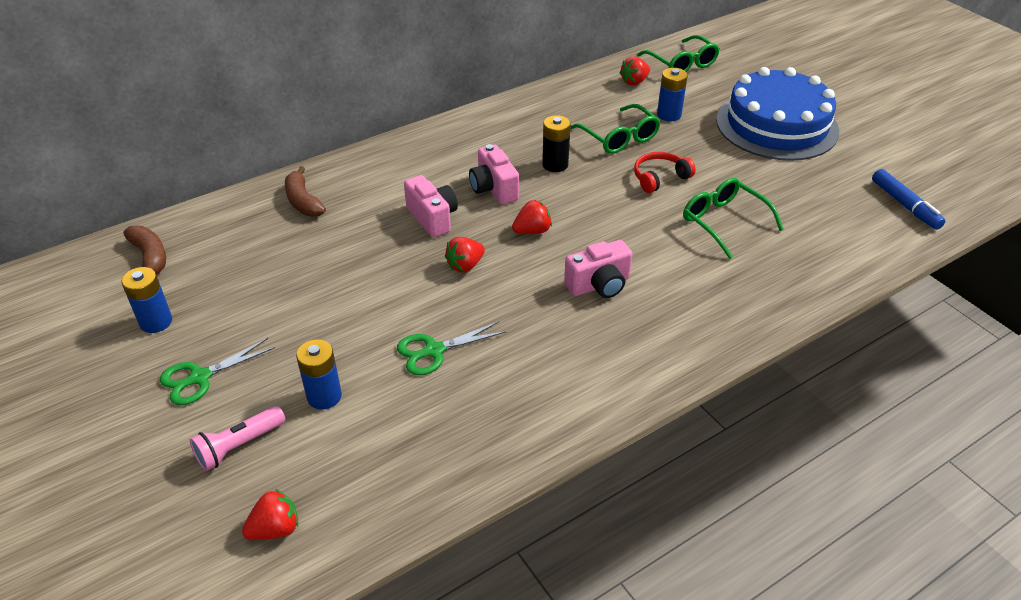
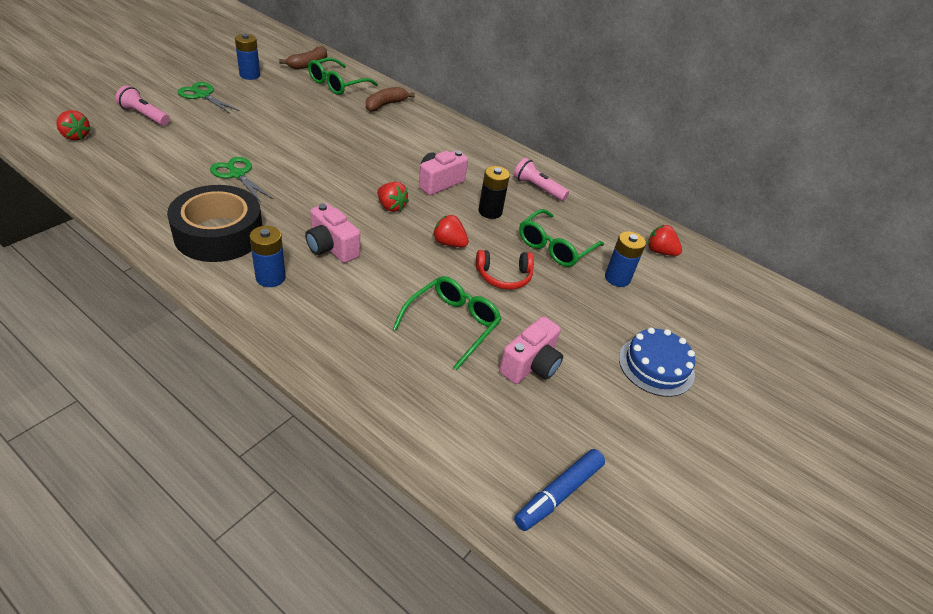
camera: 65 degrees right, 0 degrees up
(324, 396) = (188, 138): blue battery -> blue battery (270, 277)
(432, 218) = (388, 158): pink camera -> pink camera (530, 365)
(465, 265) = (336, 178): red strawberry -> red strawberry (449, 243)
(520, 125) = (538, 188): none -> pink flashlight
(560, 373) = (219, 234): none -> black tape
(659, 178) = (504, 276): red headphones -> red headphones turned 135 degrees clockwise
(682, 64) = (723, 284): green glasses -> green glasses (337, 84)
(777, 125) = (656, 366): blue cake -> blue cake, size x0.53

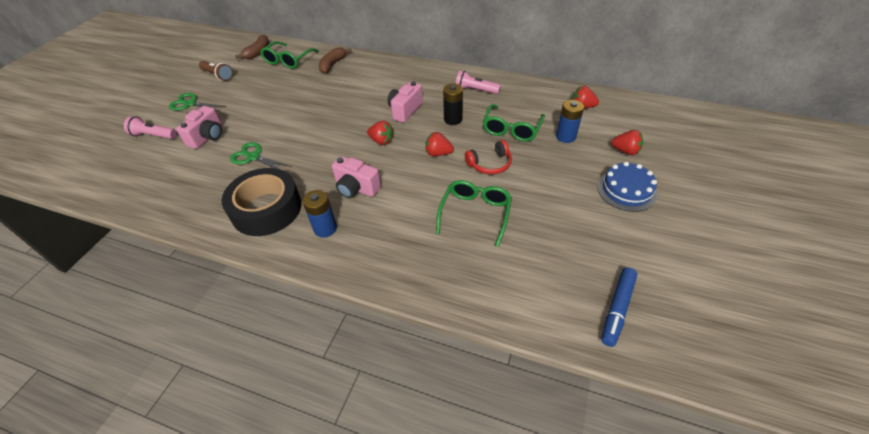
camera: 10 degrees left, 5 degrees up
(75, 136) = (107, 171): red strawberry -> red strawberry (625, 151)
(250, 75) = (218, 75): blue battery -> brown flashlight
(530, 365) = (545, 223): pink camera -> pink camera (208, 137)

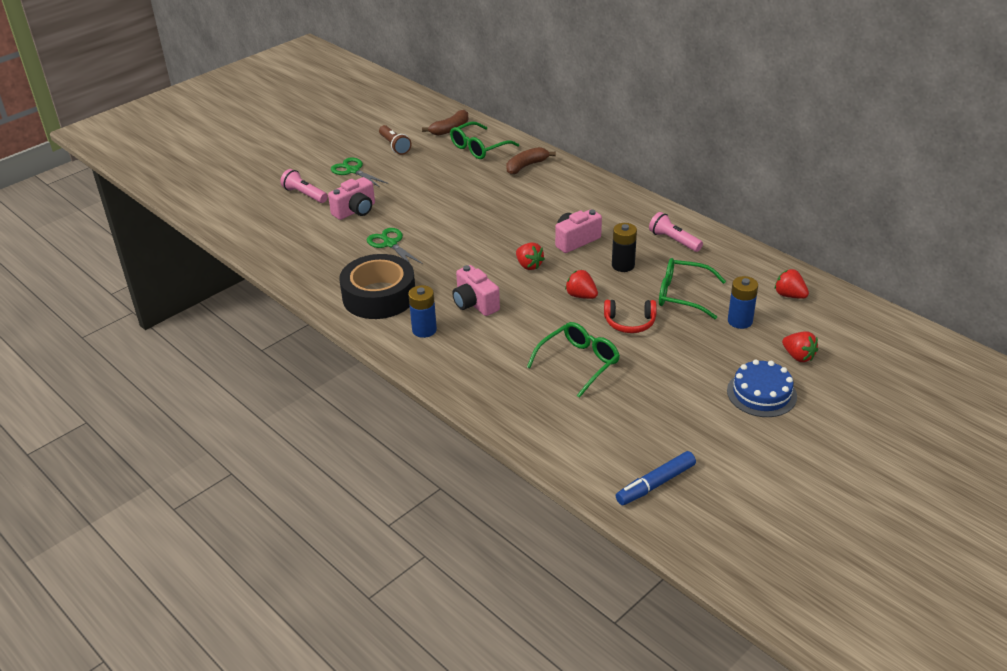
camera: 25 degrees right, 10 degrees down
(511, 129) = (682, 295): green glasses -> green glasses turned 60 degrees clockwise

